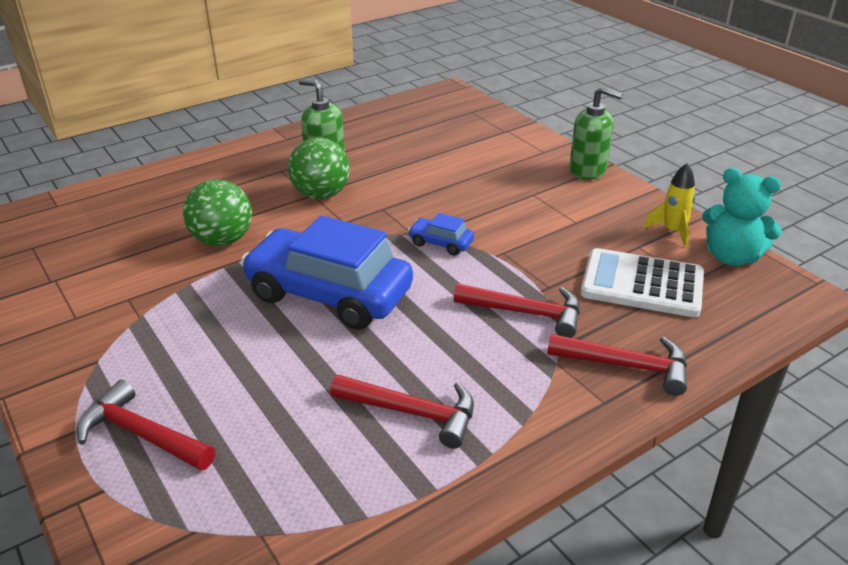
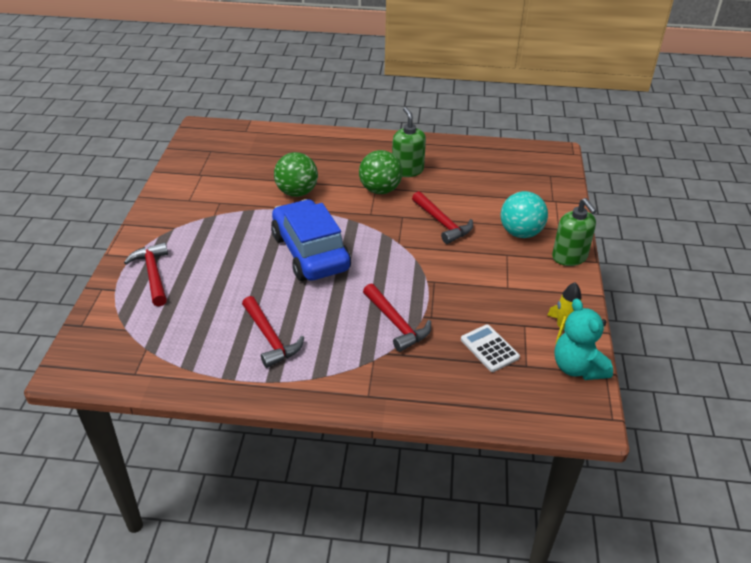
camera: 40 degrees right, 5 degrees up
(441, 243) = (406, 256): blue car -> none
(517, 170) = (520, 233): none -> turquoise ball
(626, 366) = (408, 386): red hammer -> red hammer (442, 223)
(642, 284) = (489, 348): white calculator -> white calculator, size x0.61

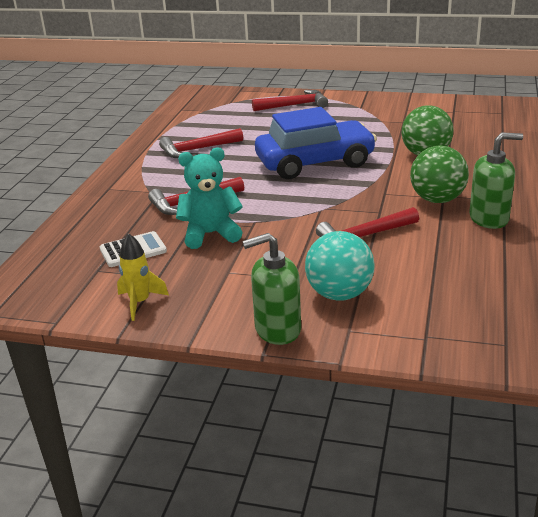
camera: 100 degrees right, 10 degrees down
(577, 368) = (75, 303): turquoise teddy bear -> turquoise teddy bear (210, 234)

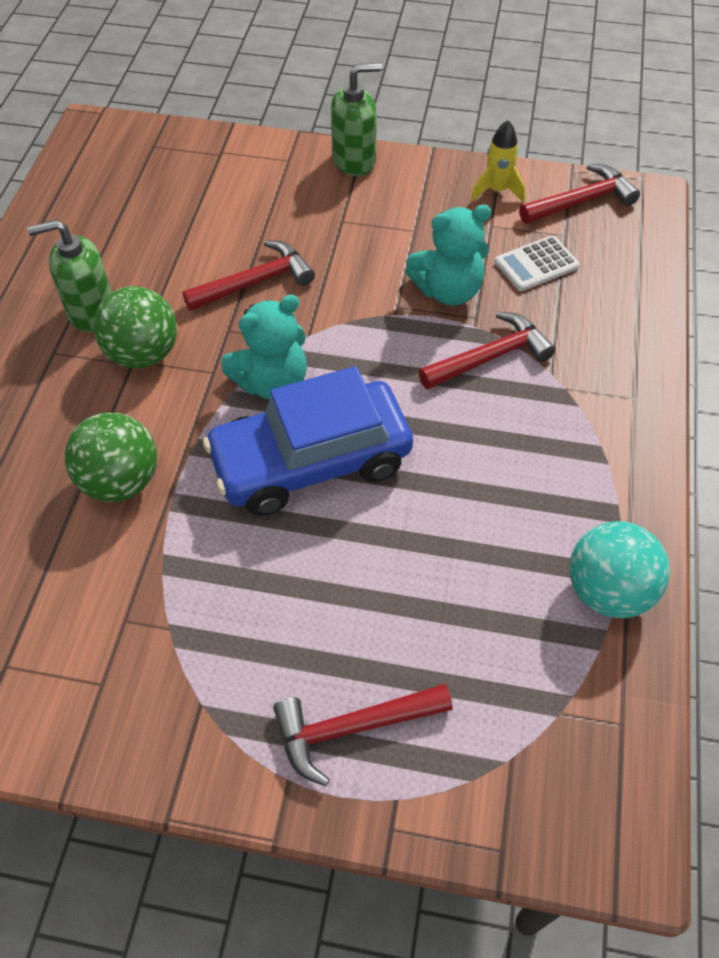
camera: 175 degrees right, 25 degrees up
(197, 149) = (526, 518): red hammer -> red hammer (581, 201)
(339, 294) = (293, 199): turquoise ball -> turquoise ball (608, 591)
(342, 189) = (272, 382): none -> turquoise teddy bear

